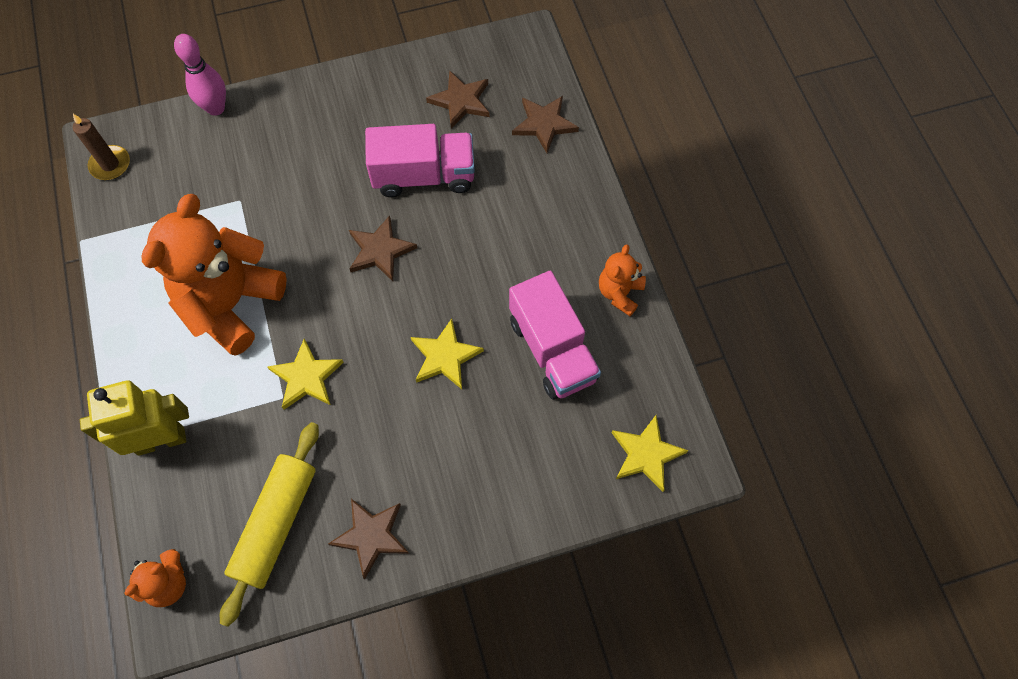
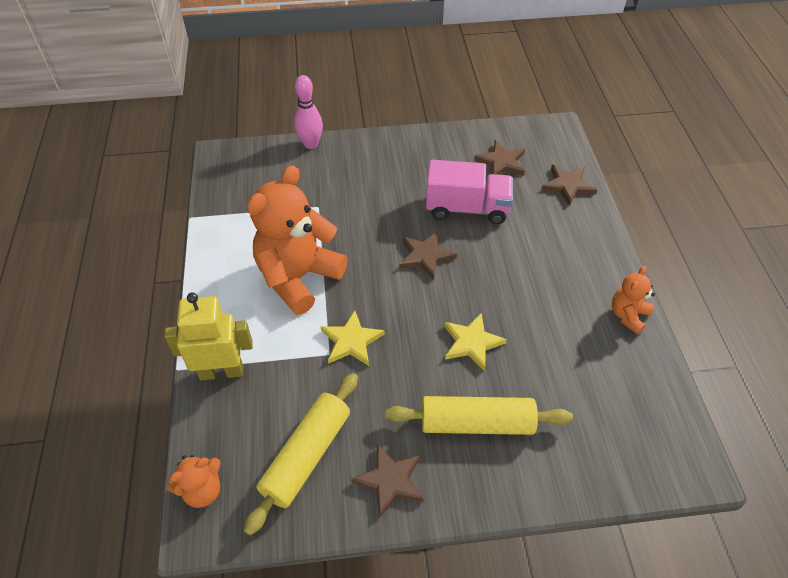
camera: 10 degrees right, 15 degrees down
(110, 164) = (224, 170): brown candle -> none
(458, 454) = (476, 423): none -> yellow rolling pin
(552, 350) = (566, 351): pink truck -> none
(646, 454) = (650, 451): yellow star -> none

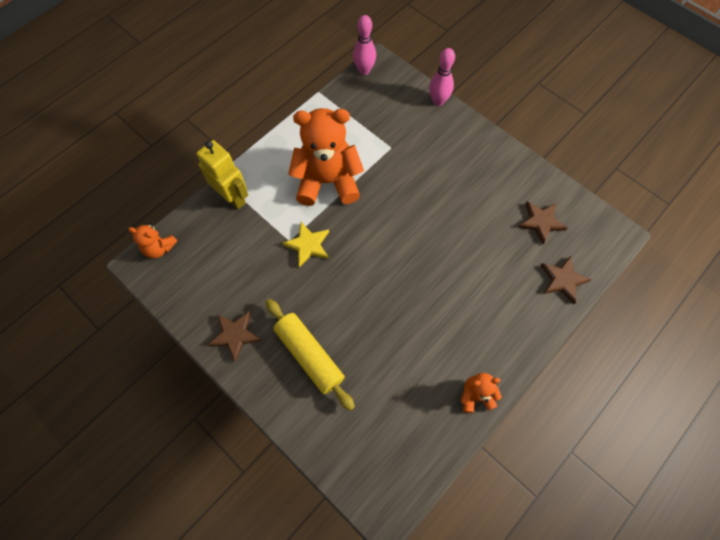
camera: 50 degrees right, 15 degrees up
(212, 170) = (364, 70): none -> pink bowling pin
(306, 455) = (216, 281): yellow rolling pin -> none
(425, 256) = (409, 237): brown star -> none
(467, 208) = (474, 231): pink truck -> none
(471, 343) = (365, 312): yellow star -> none

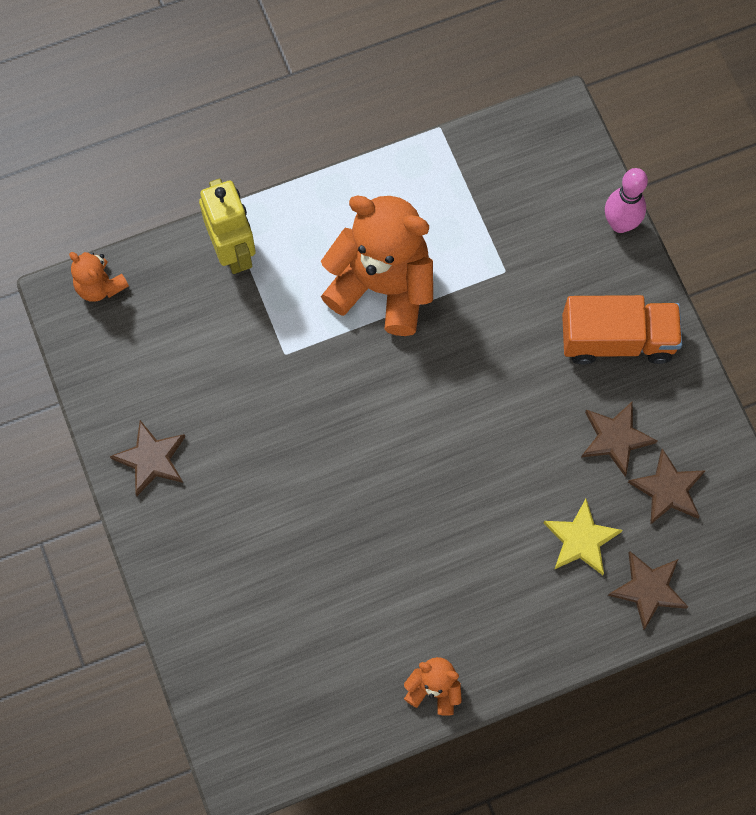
camera: 25 degrees right, 5 degrees up
(308, 245) = (308, 373): yellow star -> yellow star (581, 540)
(309, 356) = (237, 532): yellow rolling pin -> none
(364, 70) = (530, 119): pink bowling pin -> none
(469, 157) = (617, 339): none -> orange truck
(497, 207) = (615, 438): none -> brown star

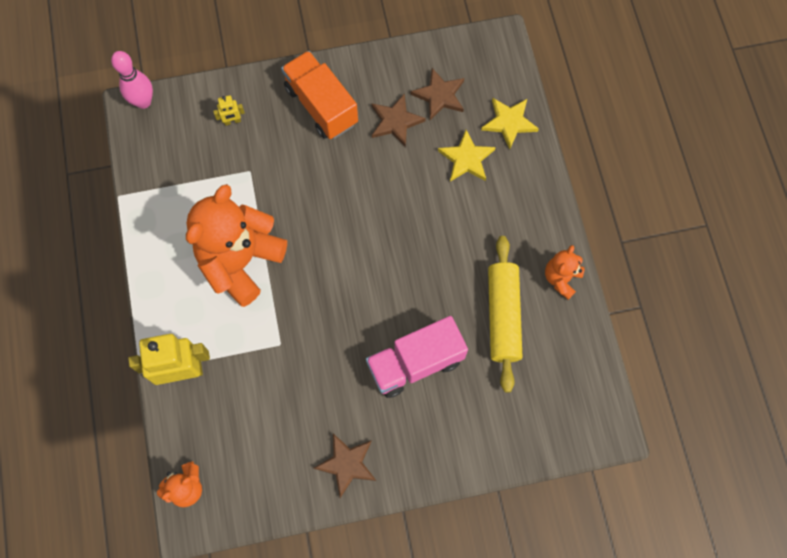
camera: 80 degrees left, 0 degrees up
(288, 518) = (415, 363): none -> pink truck
(368, 618) = (502, 316): none -> yellow rolling pin
(569, 236) = (232, 121): none -> yellow robot
(617, 339) = (321, 105): orange truck -> orange truck turned 45 degrees counterclockwise
(620, 224) = (231, 86): pink bowling pin -> pink bowling pin (143, 102)
(648, 589) = (509, 122): brown star -> yellow star

